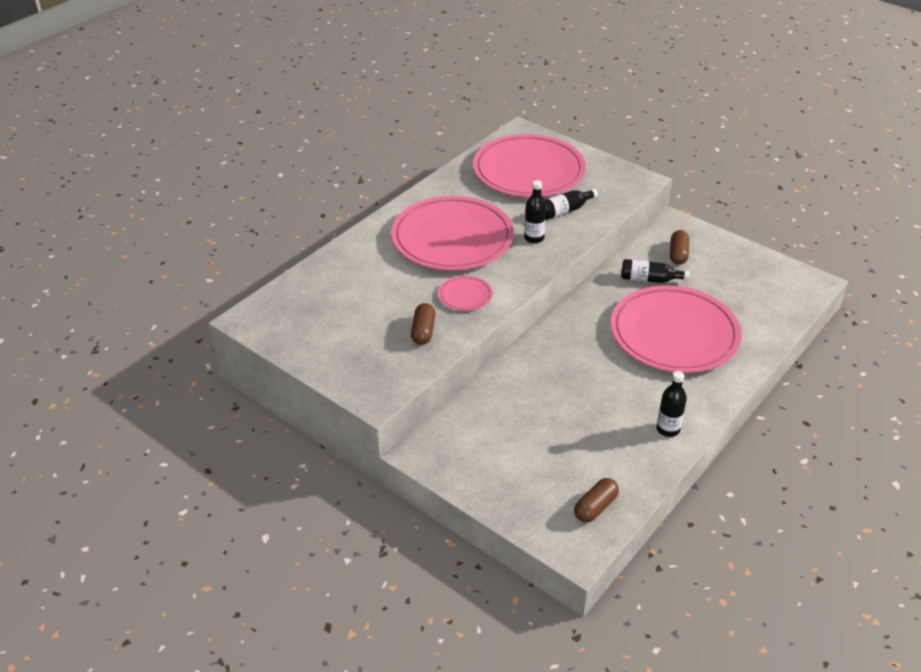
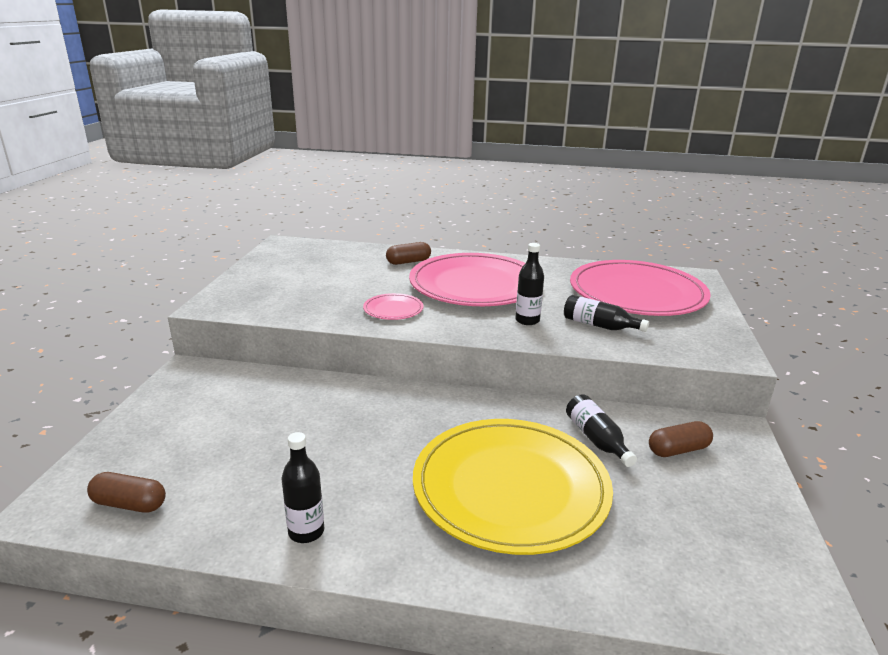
camera: 60 degrees right, 15 degrees down
(423, 331) = (321, 304): brown capsule -> brown capsule (408, 262)
(674, 333) = (510, 488): pink plate -> yellow plate

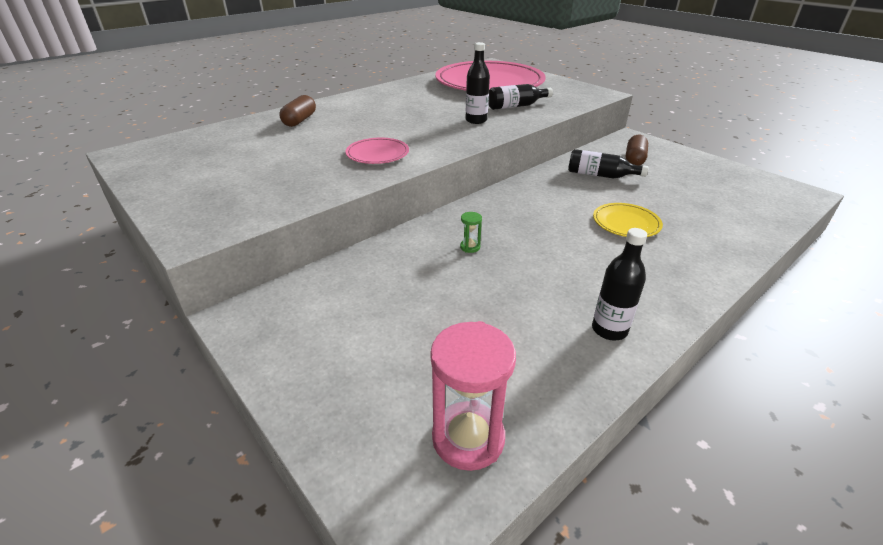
camera: 50 degrees left, 10 degrees up
(129, 504) = (468, 438): brown capsule -> pink hourglass
(359, 417) = (470, 247): none -> green hourglass
(475, 285) = (391, 115): pink plate -> none
(510, 488) = (626, 223): yellow plate -> yellow plate, size x0.41

